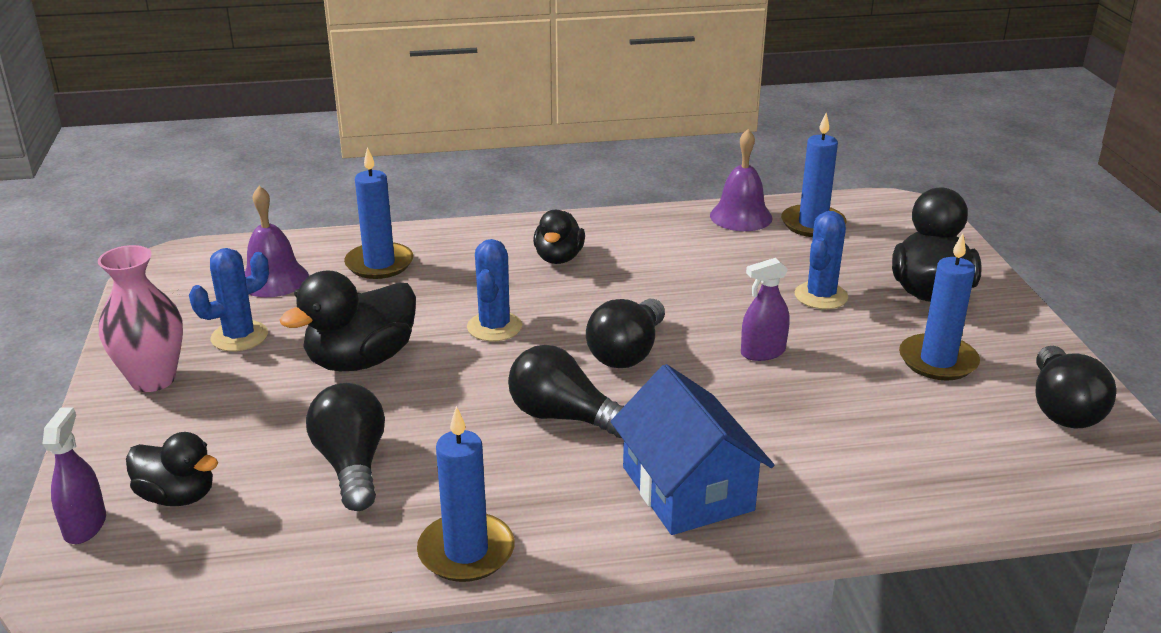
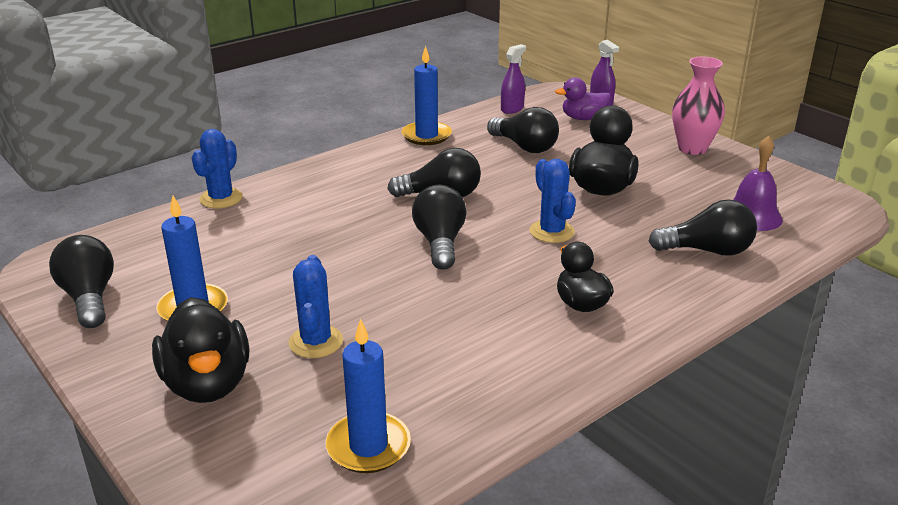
camera: 150 degrees right, 0 degrees up
(177, 496) = (583, 118): black duck -> purple duck
(239, 336) = (695, 179): blue cactus -> blue cactus (221, 198)
(379, 264) = (707, 251): blue candle -> black light bulb
(687, 488) = (338, 183): blue house -> none
(741, 216) = (459, 427): purple bell -> none
(762, 352) = (340, 272): purple spray bottle -> purple spray bottle (512, 109)

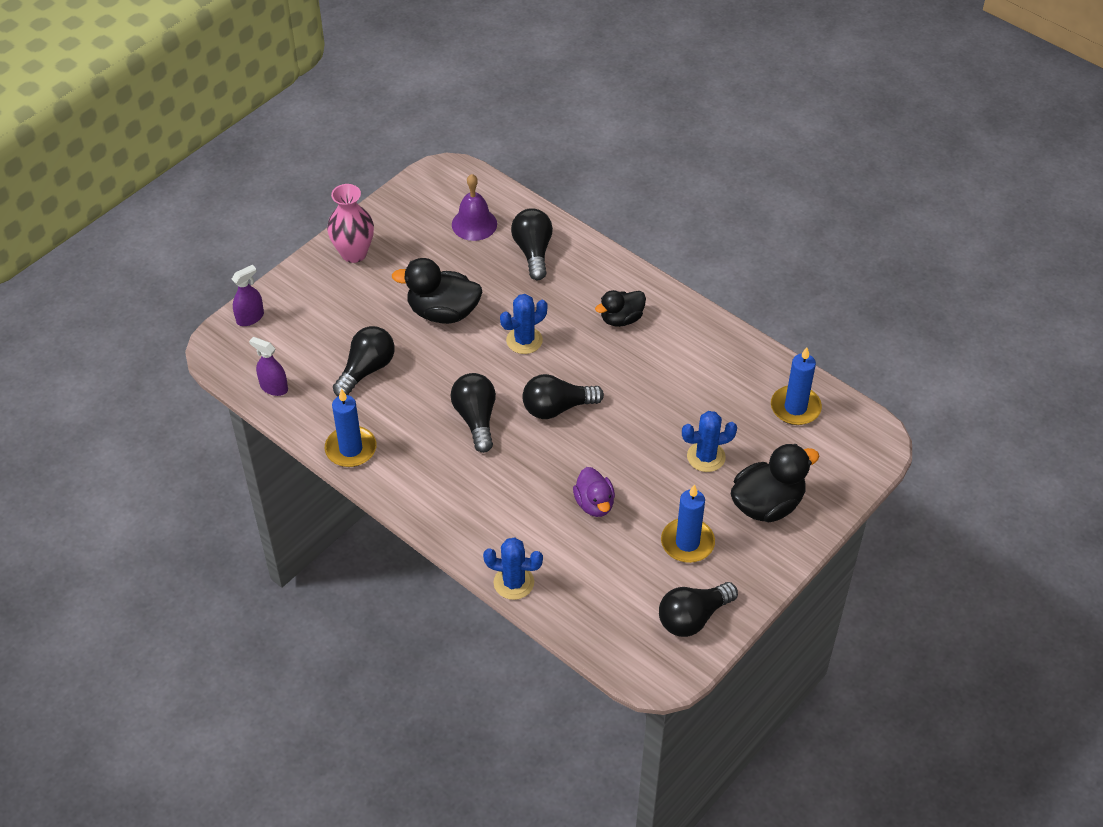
camera: 100 degrees left, 20 degrees up
(583, 118) = (293, 330): purple duck -> purple duck (594, 504)

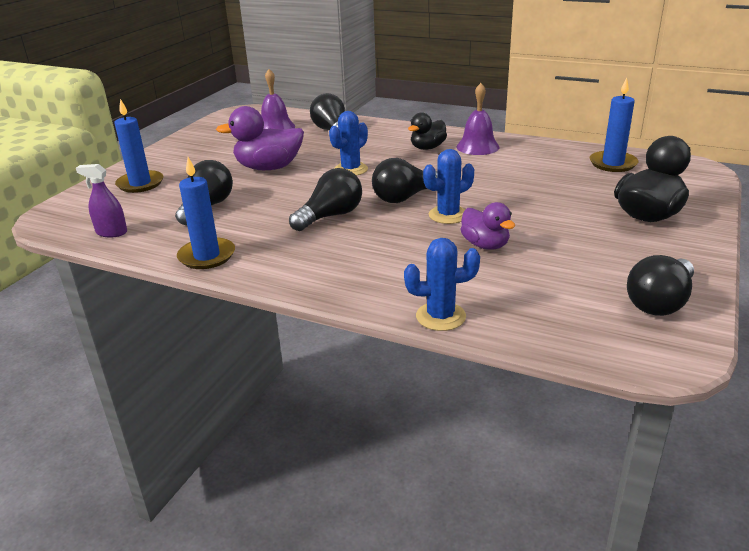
camera: 15 degrees left, 20 degrees down
(250, 318) = (80, 198): purple spray bottle -> none
(354, 253) = (175, 153): pink vase -> none
(443, 312) = (269, 168): black duck -> purple duck
(476, 419) = (331, 216): black light bulb -> black light bulb turned 75 degrees clockwise
(675, 332) = (477, 146): none -> purple bell
(687, 542) = (600, 252): blue candle -> blue candle (140, 184)
(706, 457) = (564, 200): blue cactus -> blue cactus (448, 215)

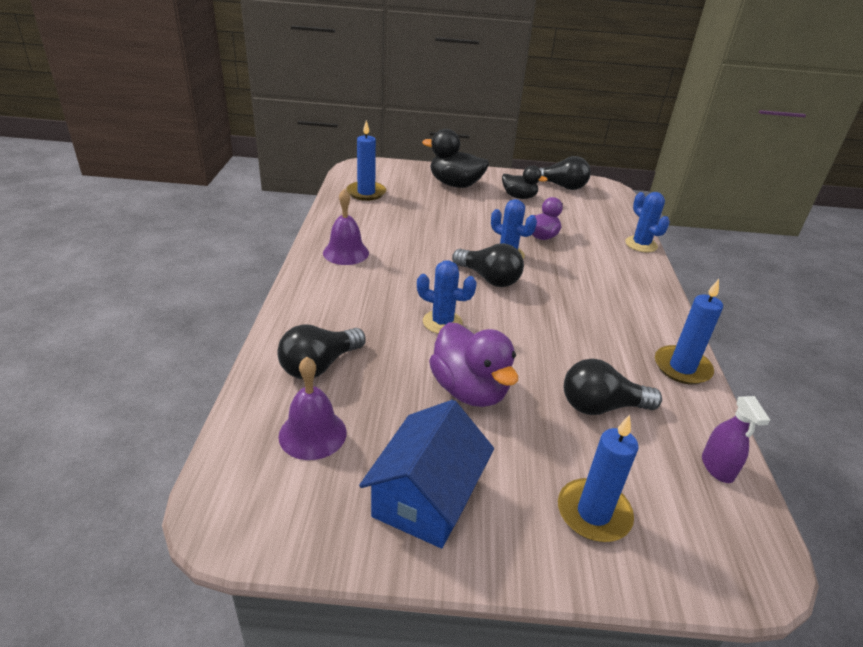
camera: 115 degrees left, 5 degrees up
(204, 147) = (426, 497): none -> blue house
(331, 216) = (553, 313): black light bulb -> none
(427, 148) = (358, 281): black duck -> black duck (519, 197)

